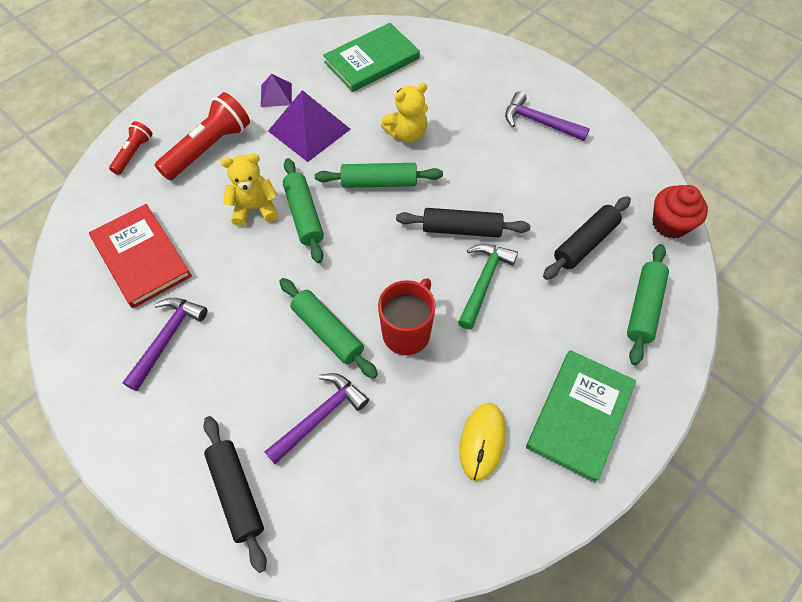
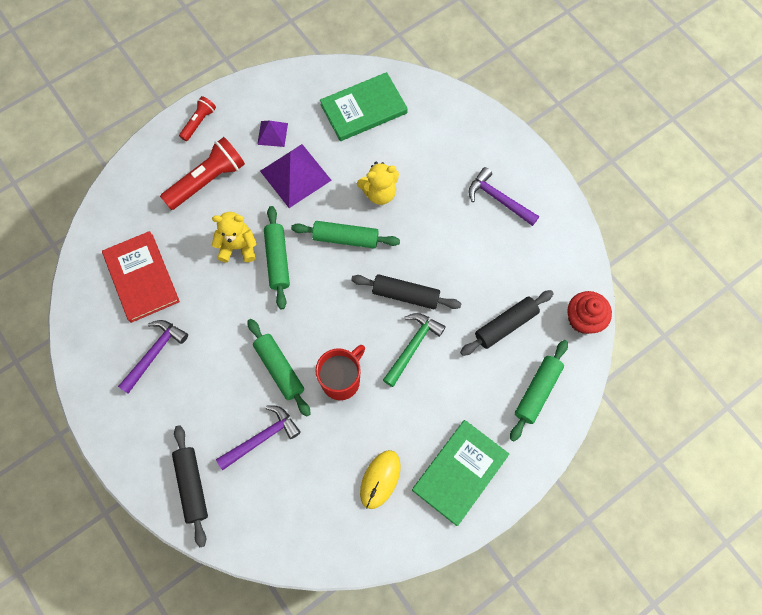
camera: 10 degrees right, 10 degrees up
(134, 153) = (144, 176): red flashlight -> red flashlight (199, 122)

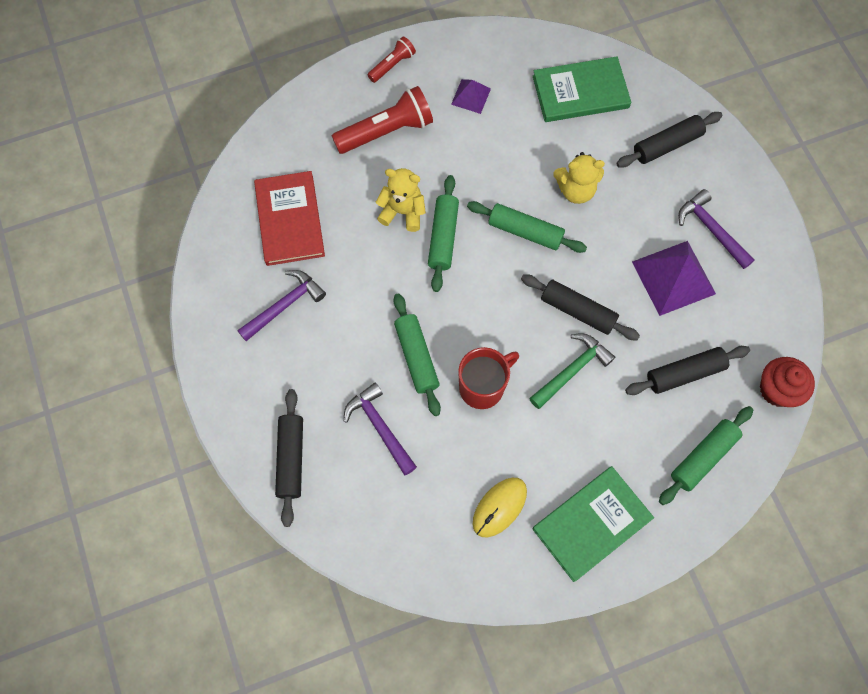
camera: 15 degrees right, 0 degrees up
(262, 437) = (380, 427): purple hammer -> purple hammer turned 105 degrees counterclockwise
(295, 175) = (485, 148): purple pyramid -> purple pyramid (673, 277)
(445, 137) = (667, 145): none -> black rolling pin

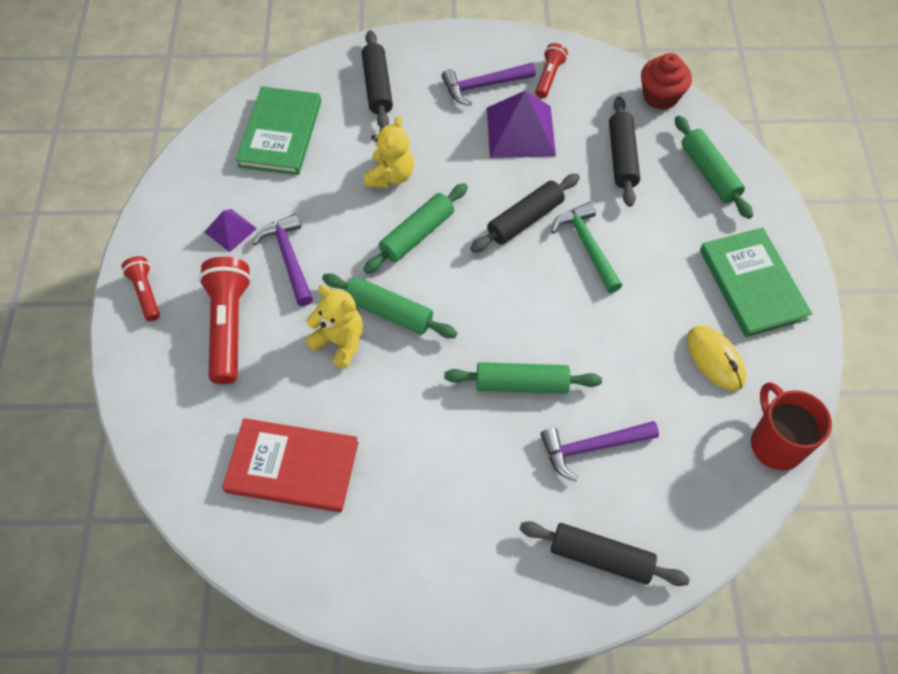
camera: 70 degrees left, 10 degrees down
(285, 305) = (402, 506): purple hammer -> purple hammer (289, 258)
(403, 212) = (339, 342): yellow teddy bear -> yellow teddy bear turned 90 degrees clockwise
(483, 387) = (578, 331): red mug -> red mug (775, 444)
(750, 282) = (549, 77): none -> red flashlight

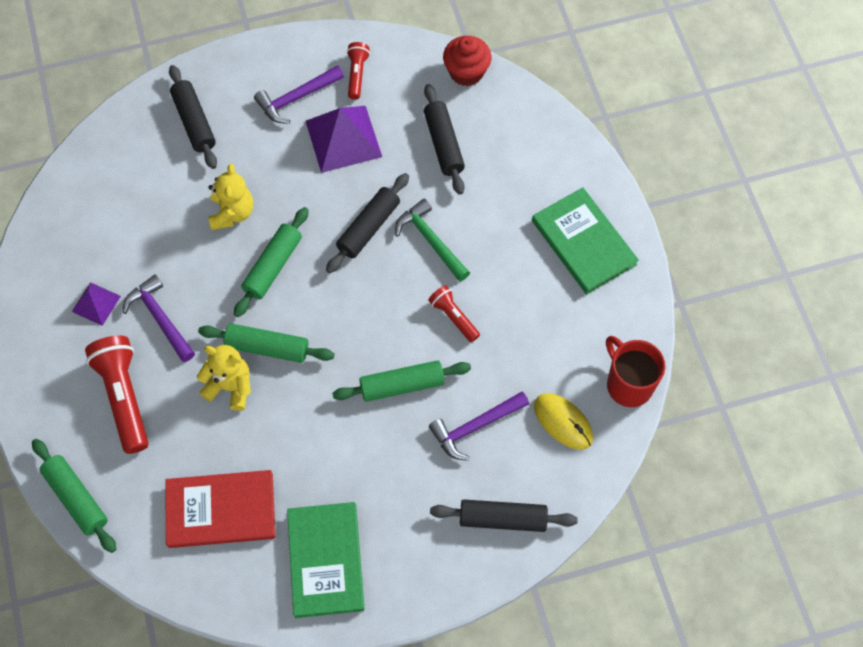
camera: 15 degrees left, 5 degrees up
(145, 293) = (36, 384): red flashlight -> red flashlight (453, 317)
(280, 133) = (114, 193): green book -> green book (325, 560)
(709, 173) = (526, 142): green rolling pin -> green rolling pin (76, 498)
(715, 359) = (564, 321): yellow mouse -> yellow mouse (563, 422)

